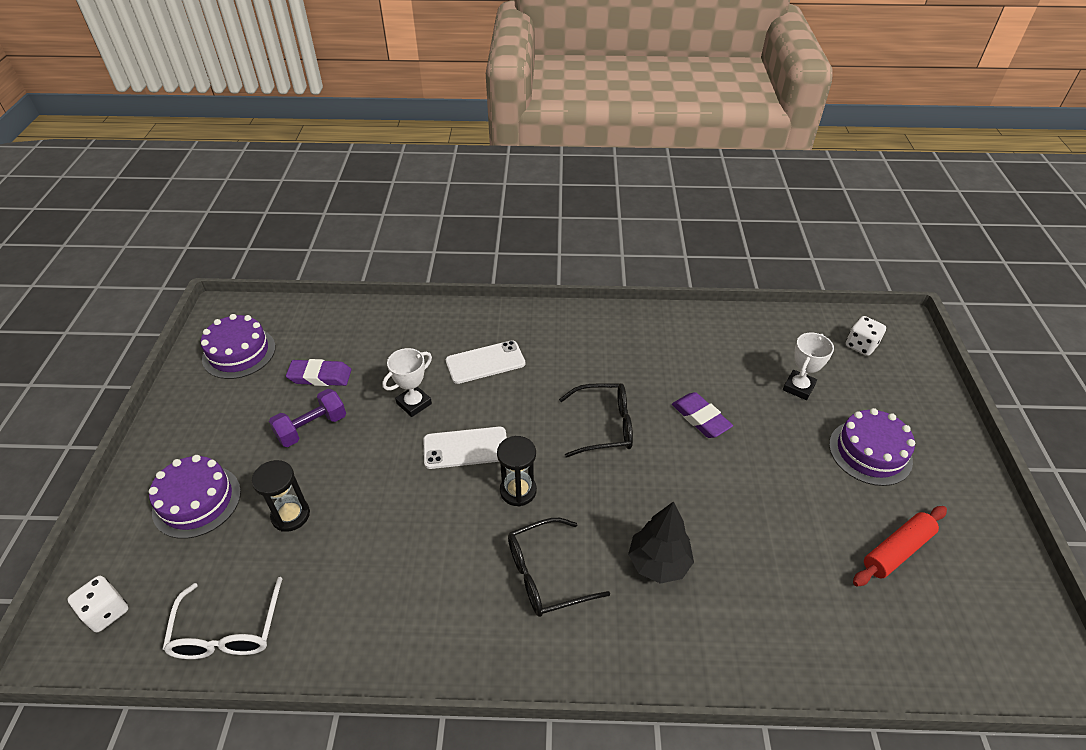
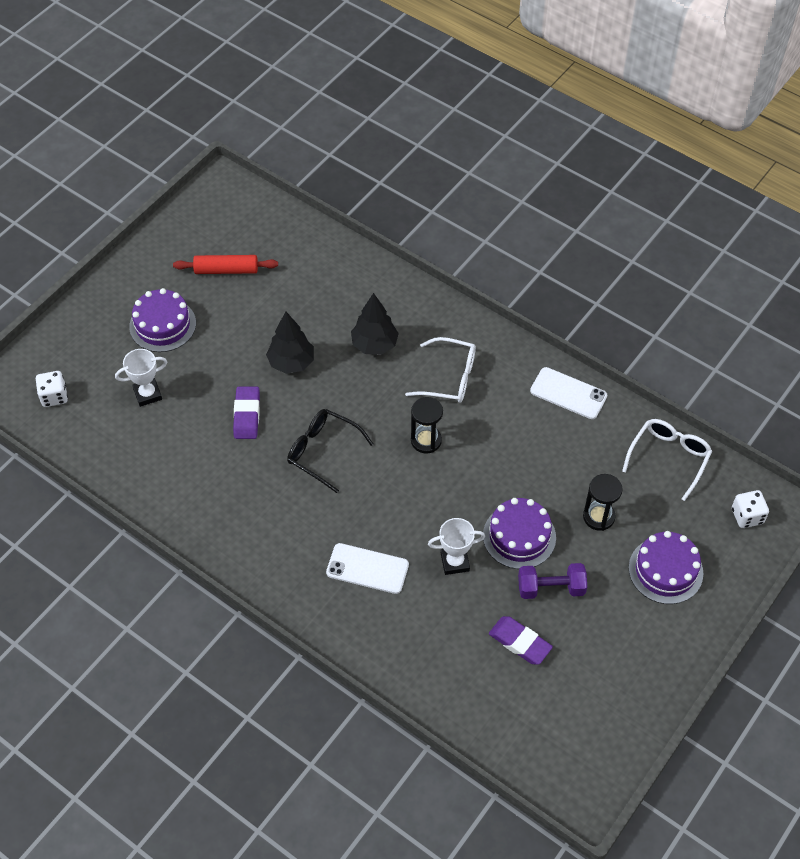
camera: 145 degrees left, 10 degrees up
(239, 353) = (584, 721): purple cake -> purple cake (519, 536)
(465, 448) = (440, 496): white phone -> white phone (568, 393)
(545, 575) = (450, 378): black glasses -> white glasses
(717, 489) = (291, 362): none -> black tree

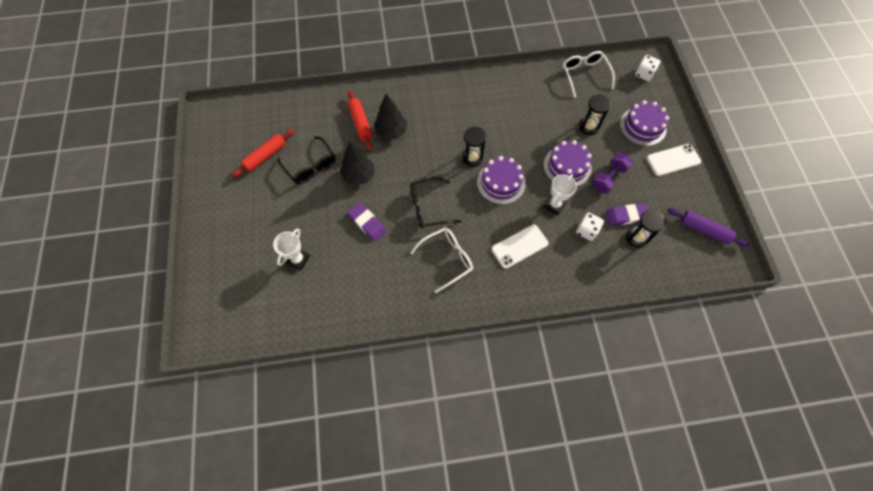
camera: 45 degrees left, 10 degrees up
(54, 396) = (242, 309): white dice -> white dice (587, 230)
(162, 325) = (262, 214): purple cake -> purple cake (501, 182)
(256, 315) = (310, 166): none -> black glasses
(353, 311) = (360, 123): none -> red rolling pin
(450, 378) = (447, 118): white glasses -> white glasses (447, 259)
(502, 673) = (636, 237): none -> black hourglass
(568, 393) = (509, 81): white phone -> white phone (673, 160)
(591, 735) = (704, 230): none -> purple rolling pin

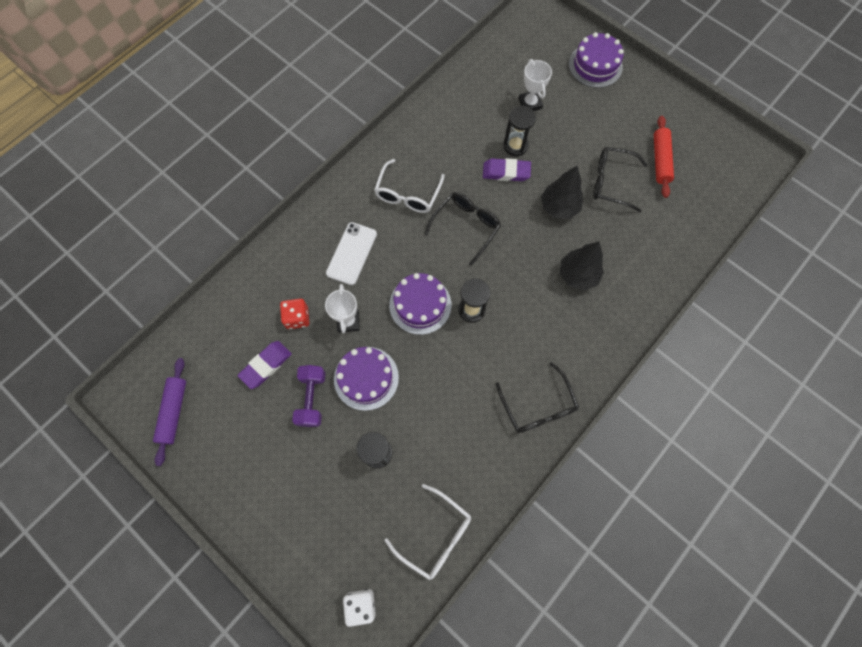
camera: 140 degrees right, 5 degrees up
(360, 123) = (616, 260): red rolling pin -> none
(481, 89) = (538, 406): none -> black glasses
(587, 230) = (297, 318): white dice -> red dice
(636, 237) = (242, 348): black hourglass -> black hourglass (515, 146)
(642, 126) = (314, 507): purple cake -> purple cake (595, 65)
(673, 160) = (251, 483): white phone -> none
(704, 230) = (174, 412): purple rolling pin -> purple rolling pin turned 75 degrees counterclockwise

